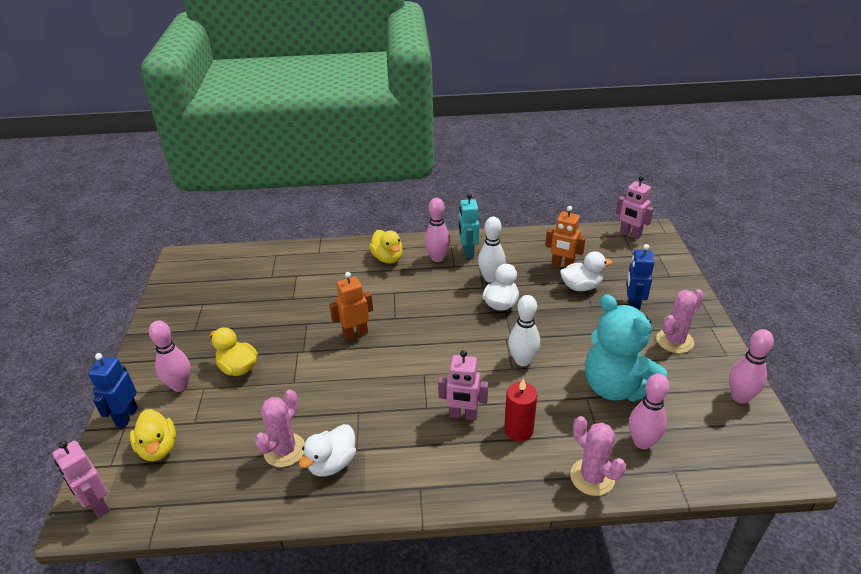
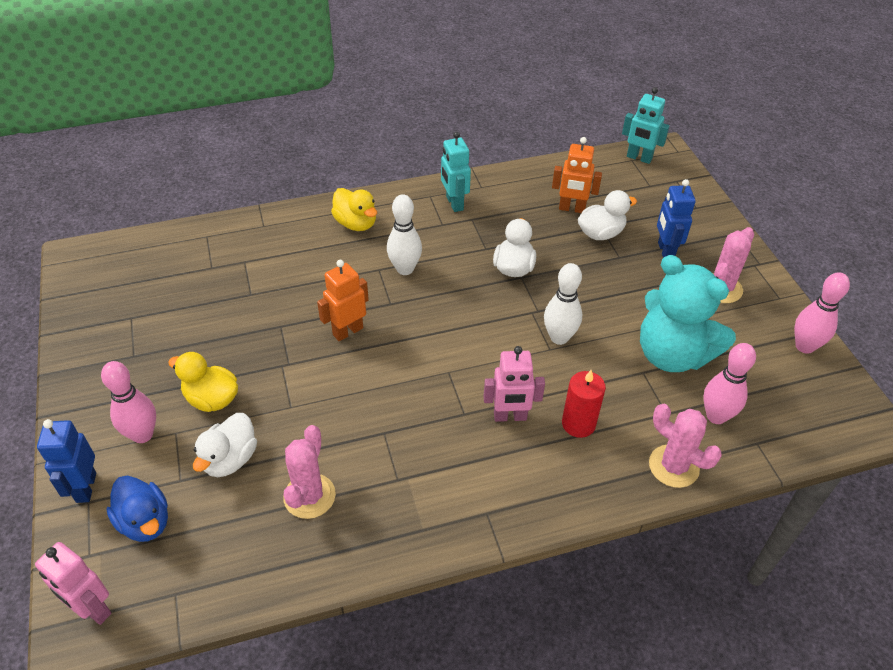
camera: 15 degrees left, 10 degrees up
(158, 448) = (145, 522): yellow duck -> blue duck
(332, 463) = (373, 502): white duck -> white duck (230, 459)
(437, 258) = (419, 216): pink bowling pin -> none
(491, 278) = (492, 235): white bowling pin -> white bowling pin (405, 269)
(630, 234) = (639, 158): pink robot -> turquoise robot

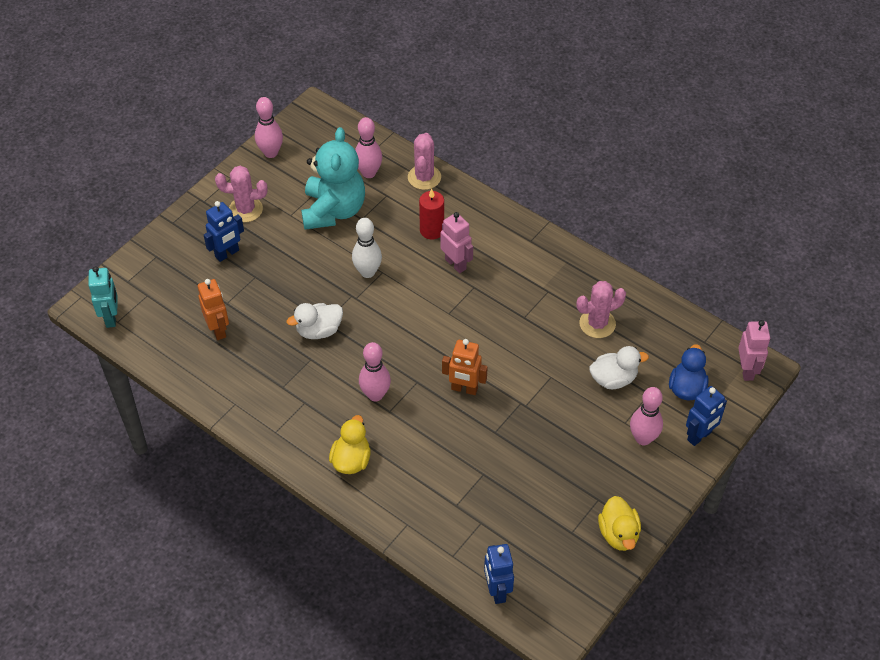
camera: 125 degrees left, 5 degrees up
(148, 244) = (497, 591): none -> blue robot
(212, 399) = (585, 423): yellow duck -> yellow duck (618, 534)
(405, 269) = (375, 395): white bowling pin -> pink bowling pin
(454, 203) = (272, 409): turquoise robot -> none
(600, 233) = (236, 298): white duck -> none

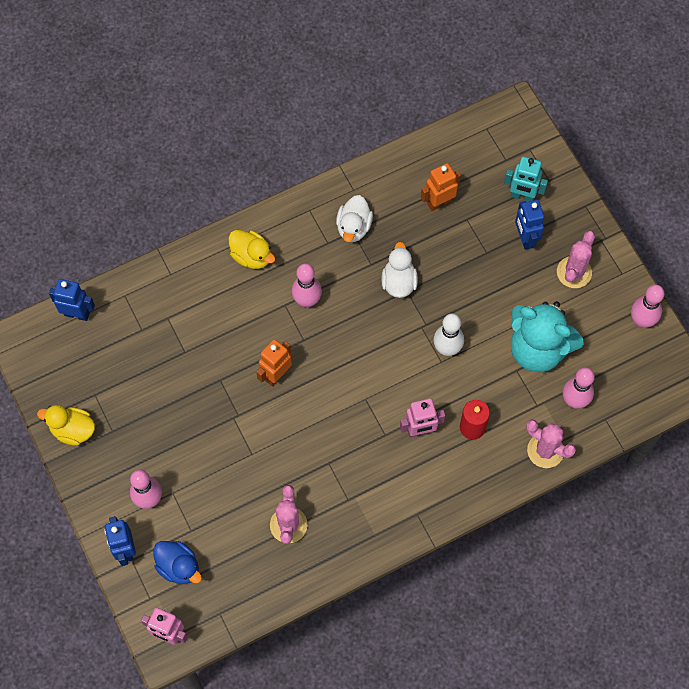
camera: 115 degrees right, 15 degrees up
(111, 317) = (493, 125): turquoise robot -> turquoise robot (522, 196)
(218, 330) = (439, 202): orange robot -> orange robot turned 150 degrees clockwise
(613, 379) = (221, 507): white duck -> white duck (353, 227)

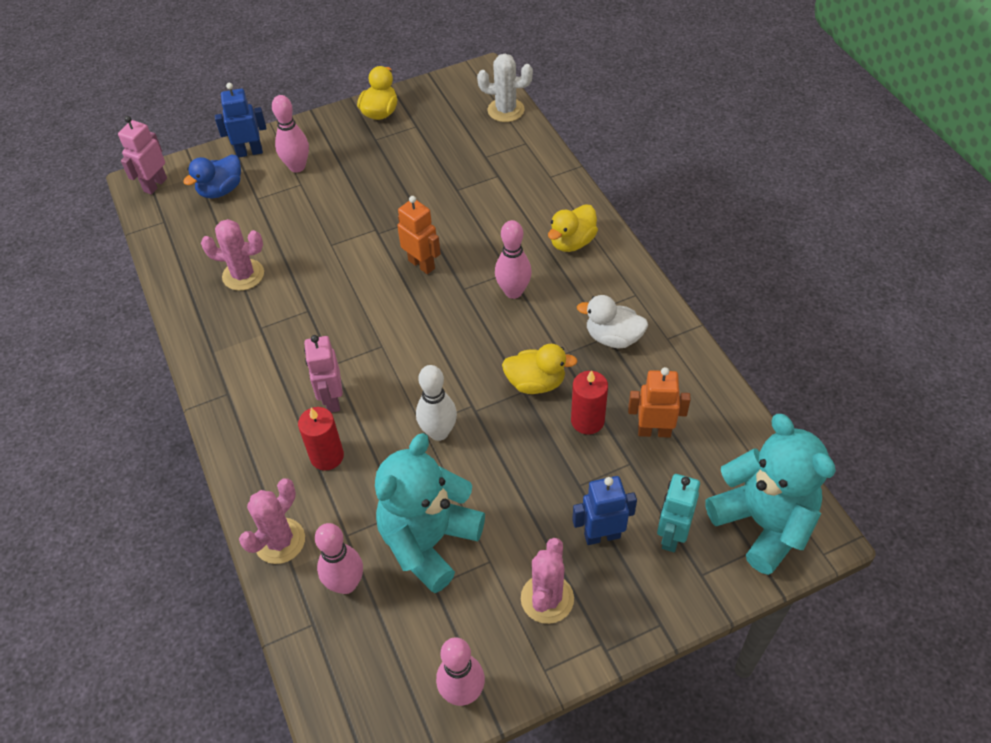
camera: 95 degrees right, 15 degrees down
(77, 314) = (506, 110): blue robot -> white cactus
(399, 282) = (536, 383): white duck -> yellow duck
(432, 246) = (587, 421): none -> red candle
(439, 202) = (654, 431): orange robot -> orange robot turned 60 degrees counterclockwise
(509, 141) = (763, 523): none -> turquoise teddy bear
(574, 272) = (547, 598): pink cactus -> pink cactus turned 75 degrees clockwise

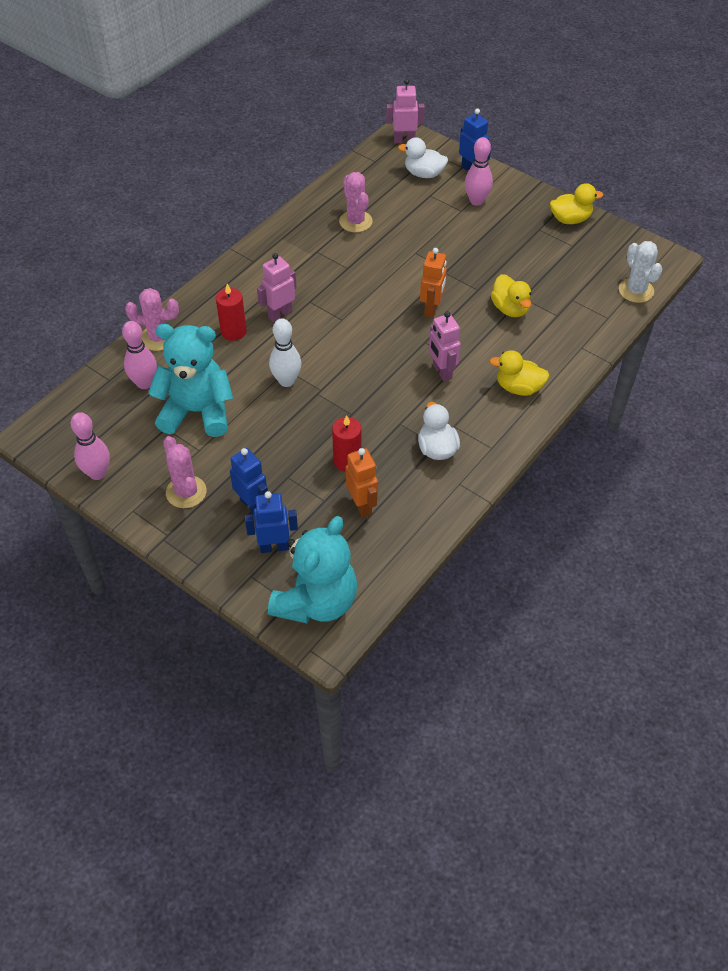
camera: 60 degrees right, 0 degrees up
(221, 190) = (424, 174): blue duck -> white duck
(513, 292) = (442, 371): pink bowling pin -> pink robot
(536, 383) = (363, 418): yellow duck -> yellow duck (510, 309)
(547, 598) = (186, 492): pink cactus -> pink cactus turned 75 degrees clockwise
(671, 536) = (274, 547): turquoise robot -> blue robot

